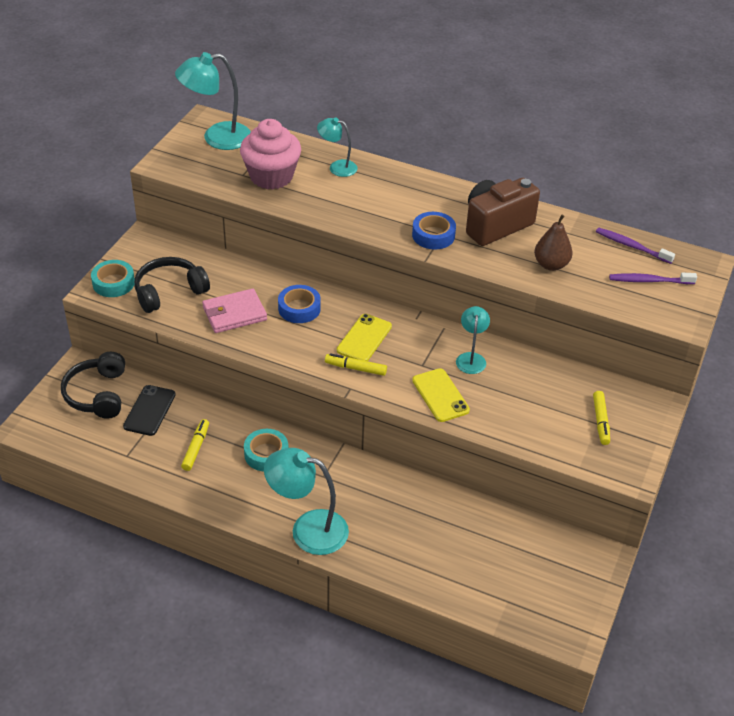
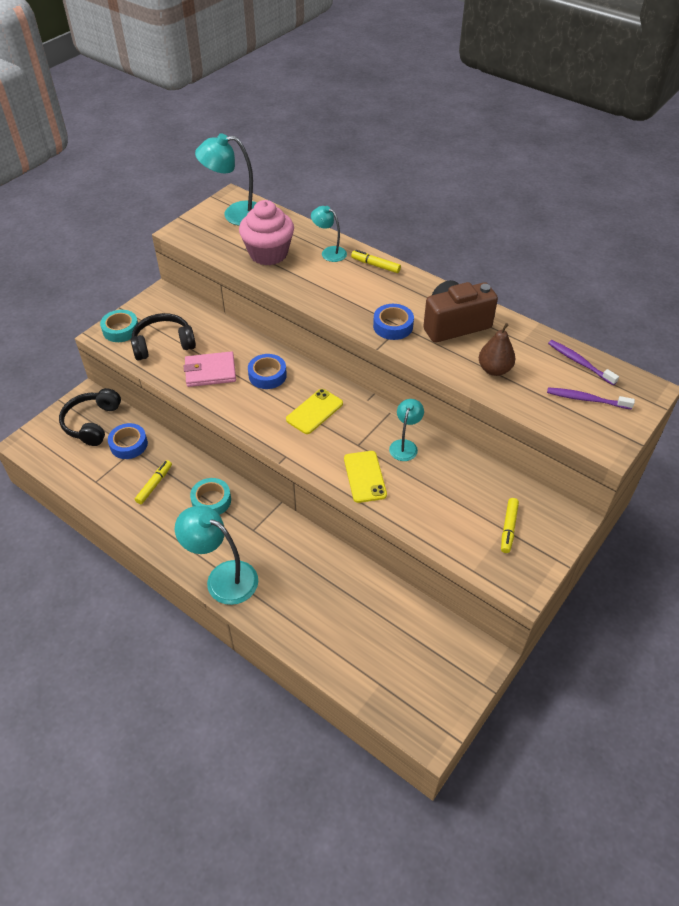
camera: 15 degrees right, 5 degrees up
(150, 410) = (129, 444): black phone -> blue tape
(355, 368) = (297, 438): yellow marker -> yellow marker (375, 265)

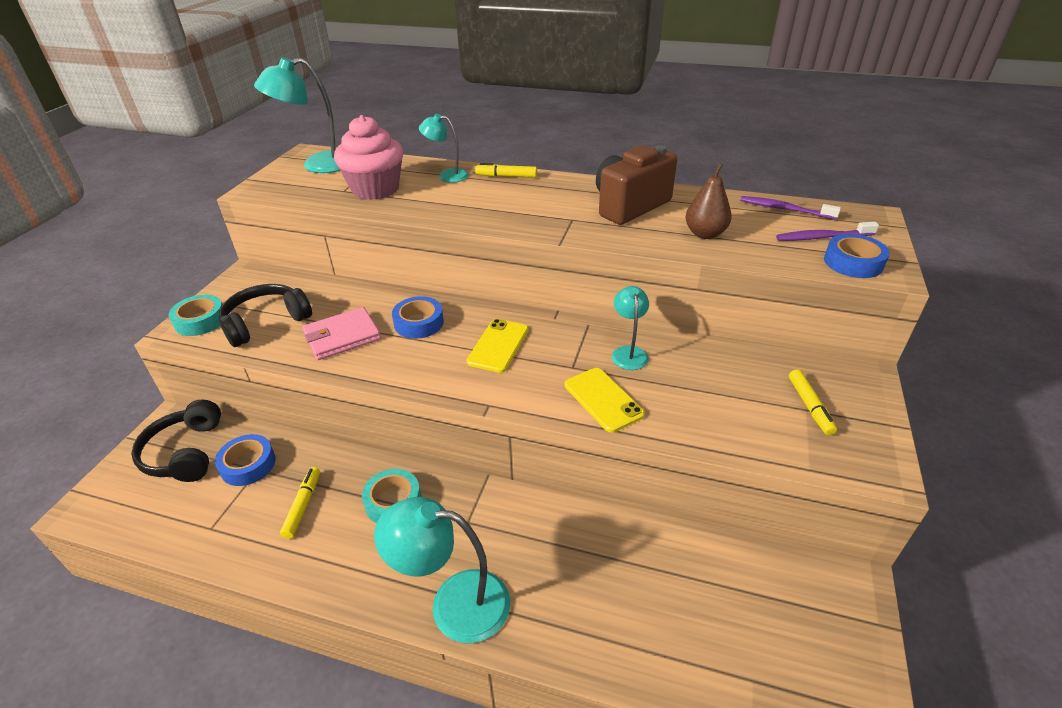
camera: 20 degrees left, 10 degrees down
(393, 326) = (563, 221): blue tape -> blue tape (853, 262)

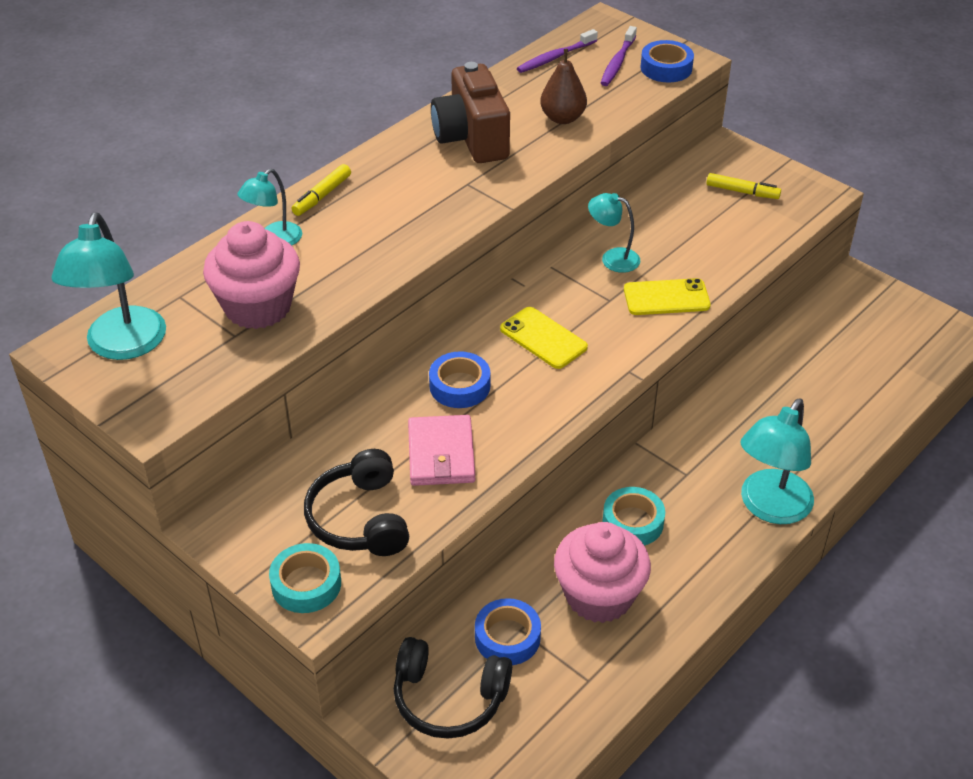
camera: 65 degrees left, 5 degrees up
(303, 505) = (599, 596): yellow marker -> pink cupcake

